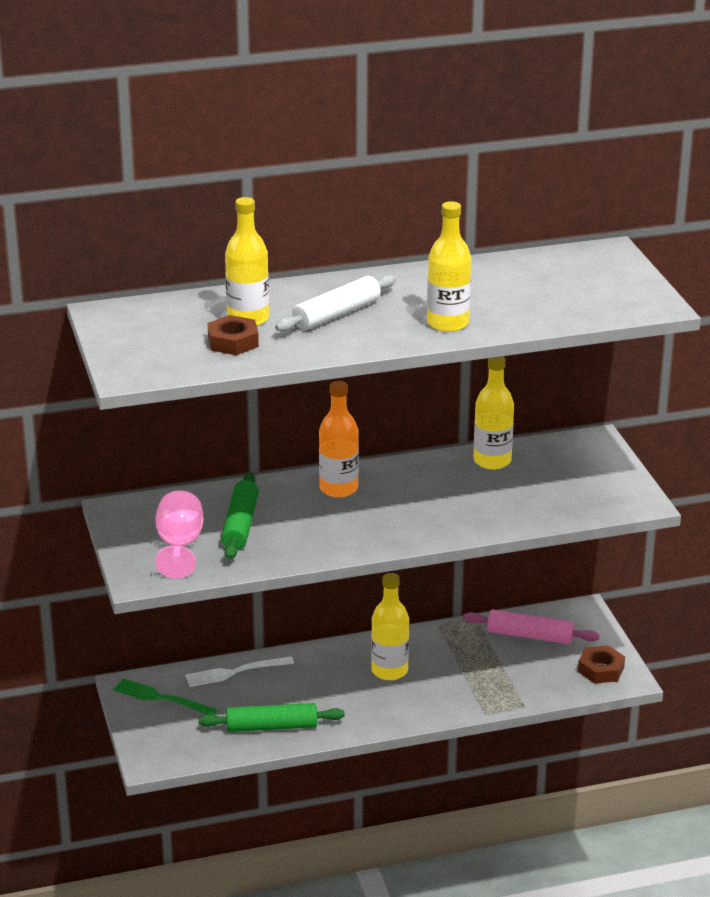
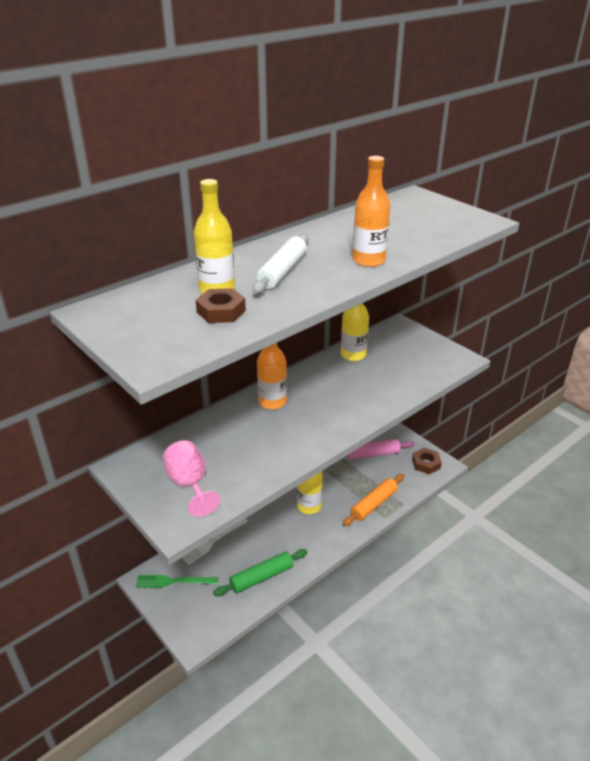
camera: 25 degrees left, 5 degrees up
(240, 525) = (224, 451): green rolling pin -> none
(447, 323) = (368, 260): yellow bottle -> orange bottle
(481, 694) = (374, 504): none -> orange rolling pin

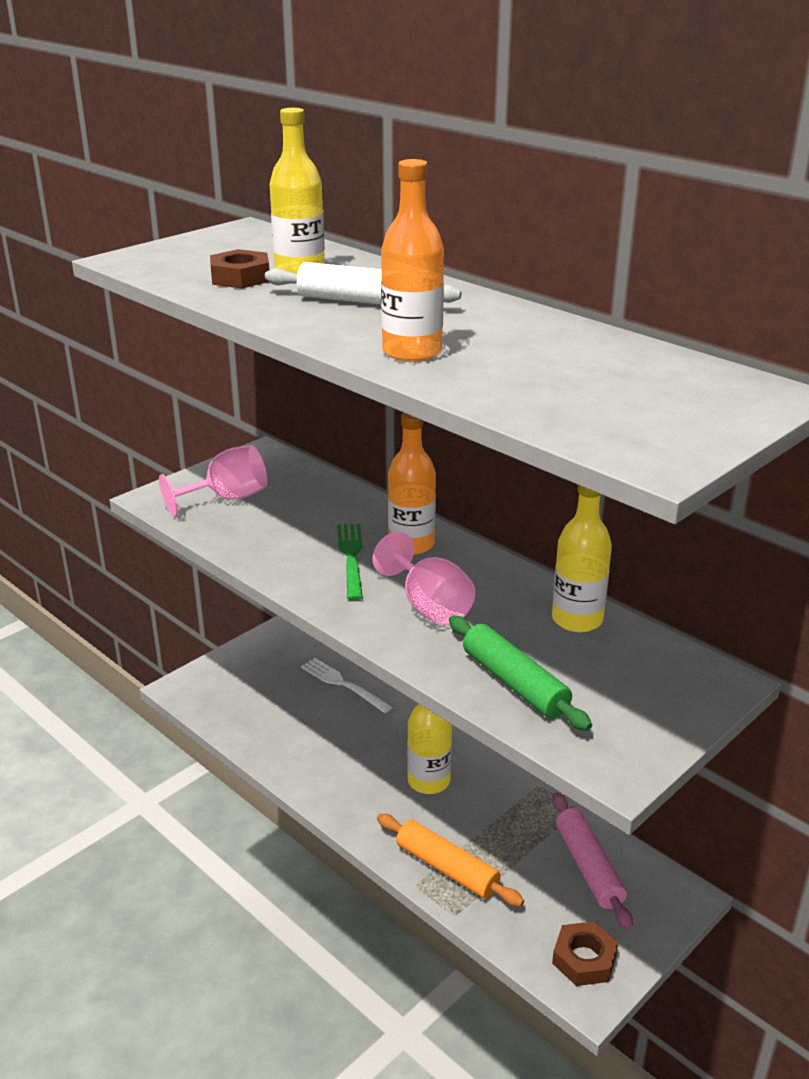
camera: 85 degrees right, 5 degrees down
(172, 581) = (272, 658): green fork -> green fork (351, 557)
(261, 577) = (278, 738): green rolling pin -> green rolling pin (514, 683)
(339, 399) = (429, 606): none -> pink goblet

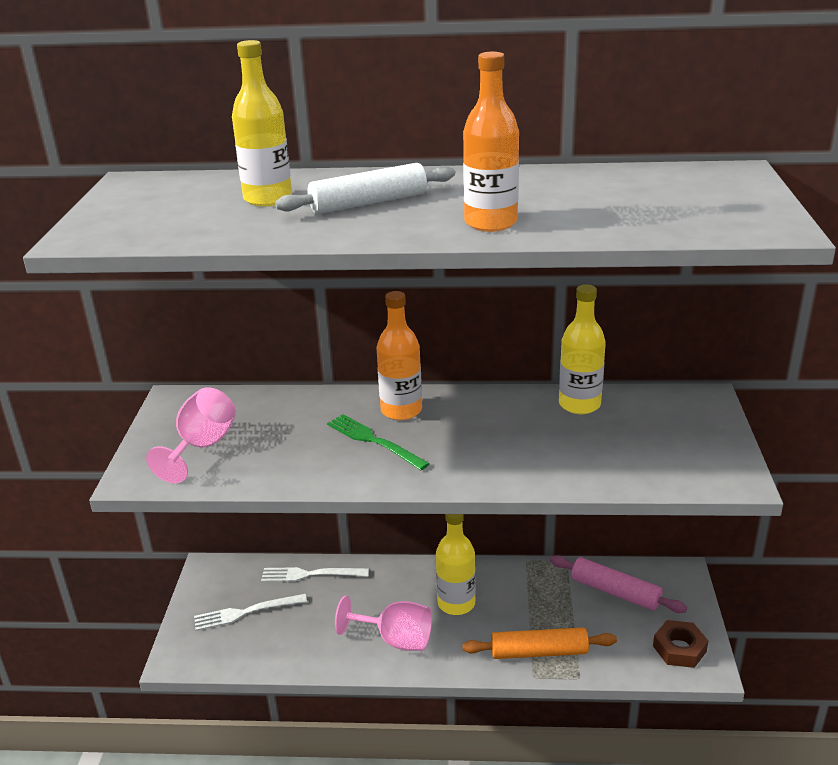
camera: 40 degrees left, 0 degrees up
(240, 277) = (228, 218): brown nut -> none
(262, 684) = (245, 613): none -> white fork
(429, 606) = (480, 445): pink goblet -> pink goblet (395, 639)
(514, 683) = (607, 463): green rolling pin -> none

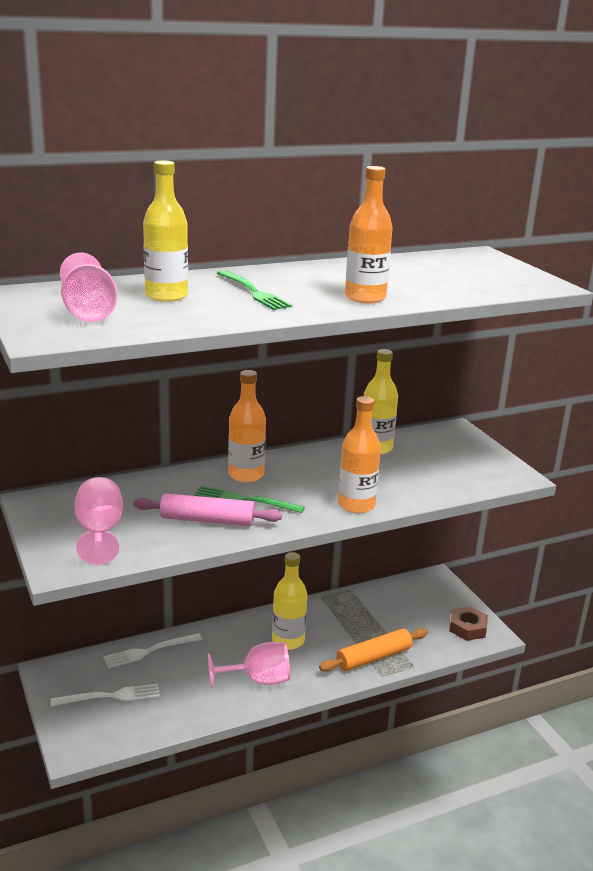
camera: 30 degrees left, 5 degrees down
(163, 212) = (89, 313): none -> pink goblet
(245, 613) = (111, 696): white fork -> white fork turned 150 degrees counterclockwise
(368, 203) = (254, 292): white rolling pin -> green fork
(492, 474) = (356, 505): none -> orange bottle
(615, 592) = (399, 602): pink rolling pin -> pink rolling pin (207, 520)

